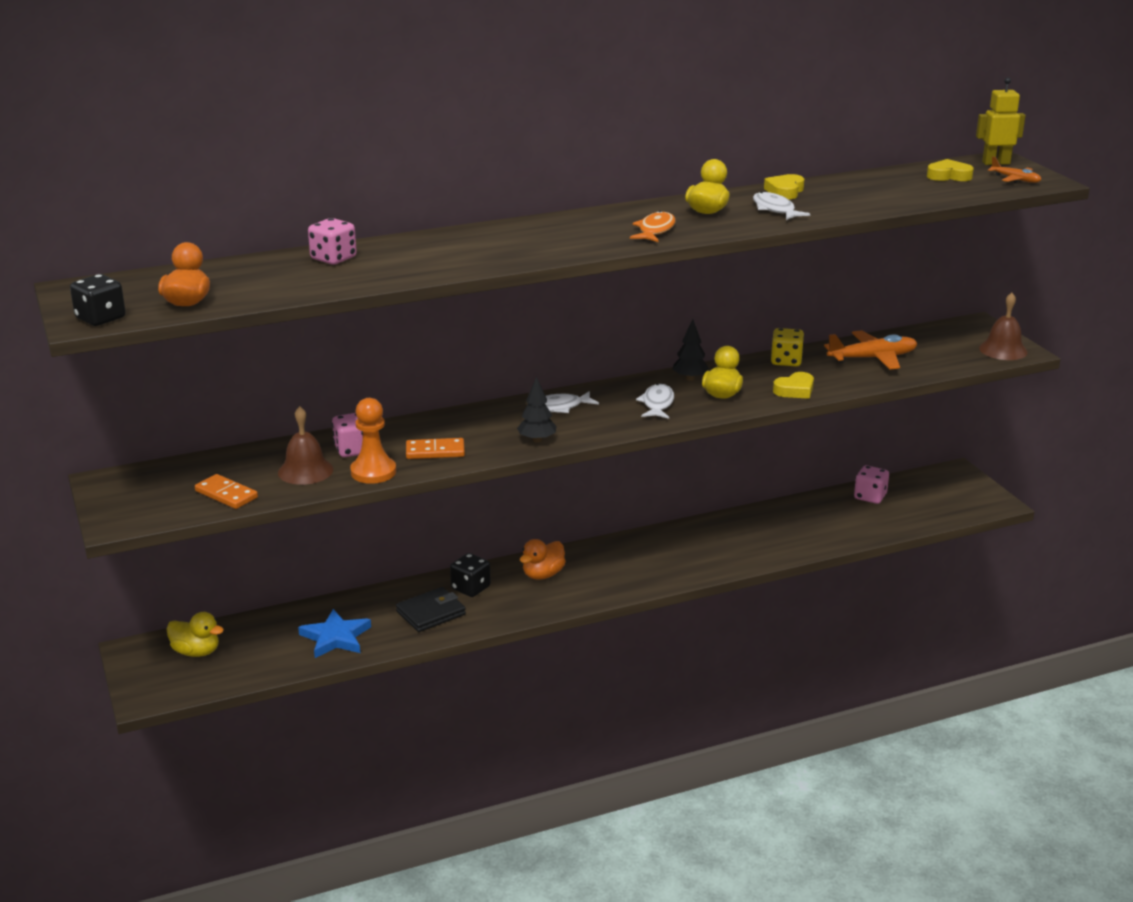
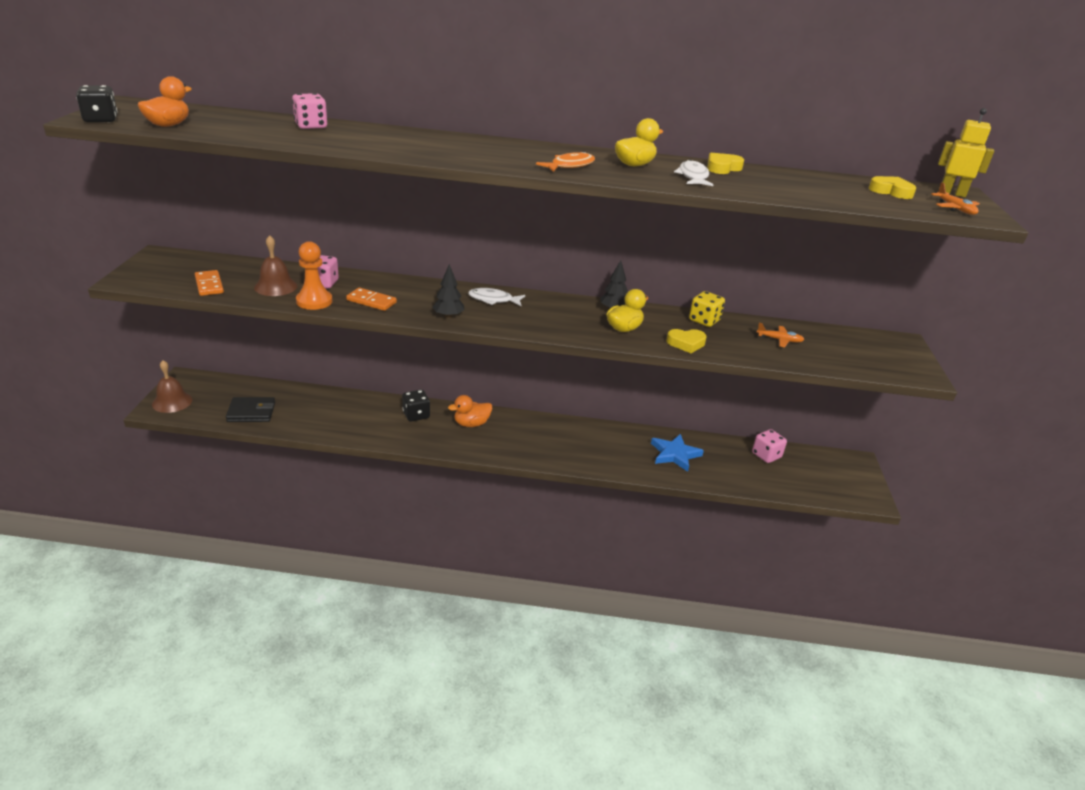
camera: 25 degrees right, 5 degrees up
(196, 652) = (215, 392): yellow duck -> none
(336, 637) = (300, 415): blue star -> blue star (675, 454)
(431, 613) = (373, 422): black wallet -> black wallet (251, 412)
(657, 404) = (566, 319): white fish -> none
(872, 358) = (779, 340): orange plane -> orange plane, size x0.55
(1003, 350) = (906, 368): brown bell -> brown bell (172, 402)

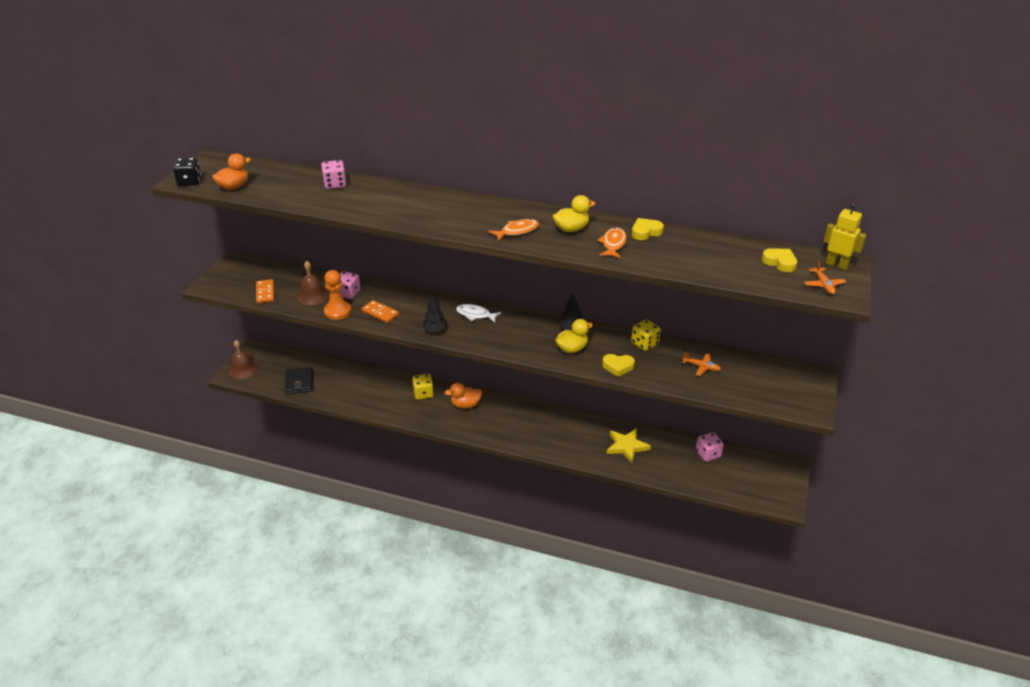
camera: 15 degrees right, 5 degrees up
(251, 412) = (299, 382): black wallet -> black wallet turned 75 degrees clockwise
(416, 415) = (423, 393): black dice -> yellow dice
(675, 454) = (627, 446): blue star -> yellow star
(693, 177) = (613, 244): white fish -> orange fish

